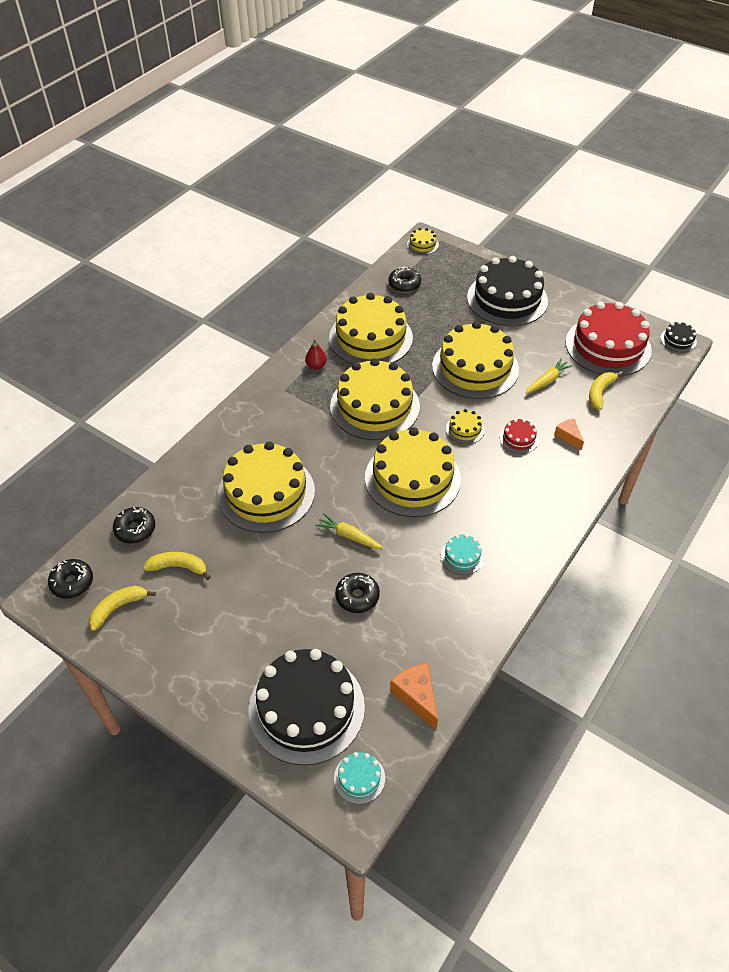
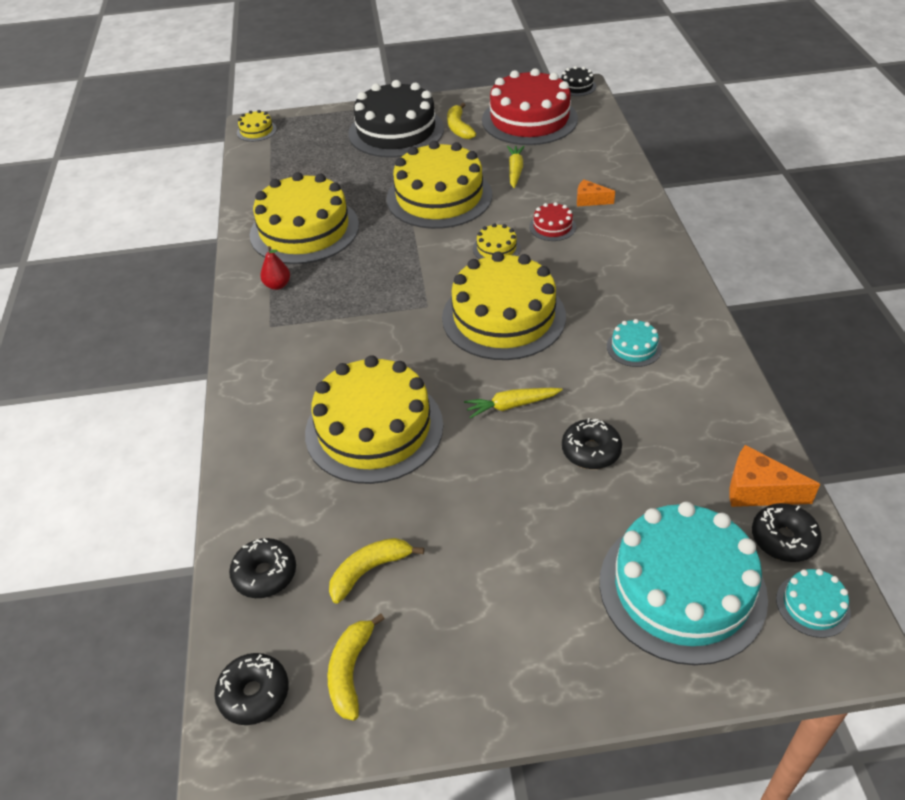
camera: 40 degrees left, 5 degrees down
(306, 708) = (682, 588): black cake -> turquoise cake
(374, 406) = (386, 282): yellow cake -> none
(404, 284) = (281, 170): black donut -> black donut (783, 539)
(600, 393) = (570, 155): yellow banana -> yellow banana (459, 128)

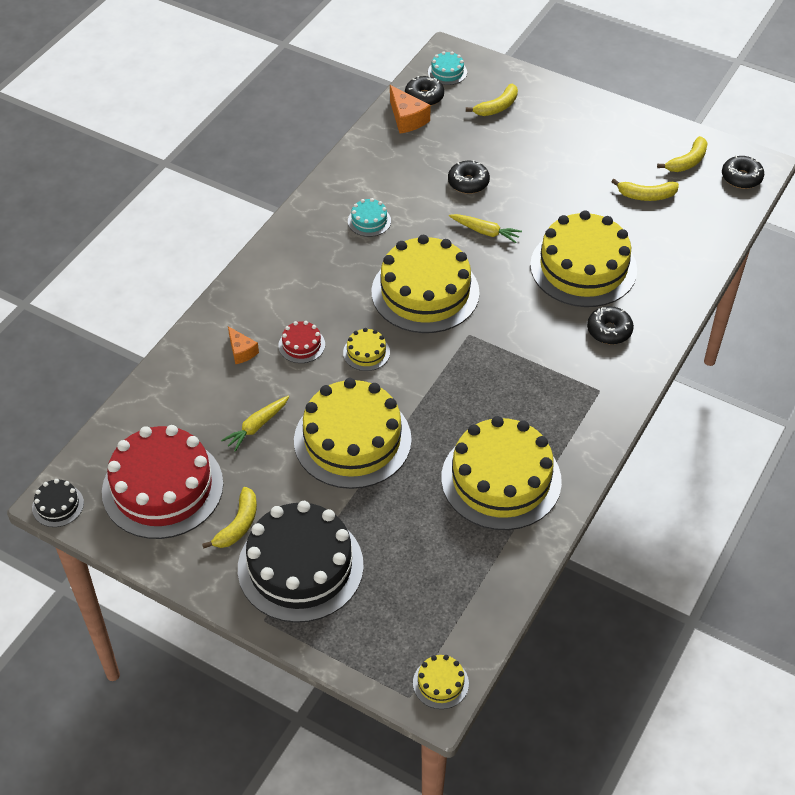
camera: 145 degrees left, 5 degrees up
(265, 574) = (705, 225): black donut -> black donut (609, 330)
(277, 285) = (567, 428): red pear -> none
(682, 588) = (497, 107): turquoise cake -> yellow banana

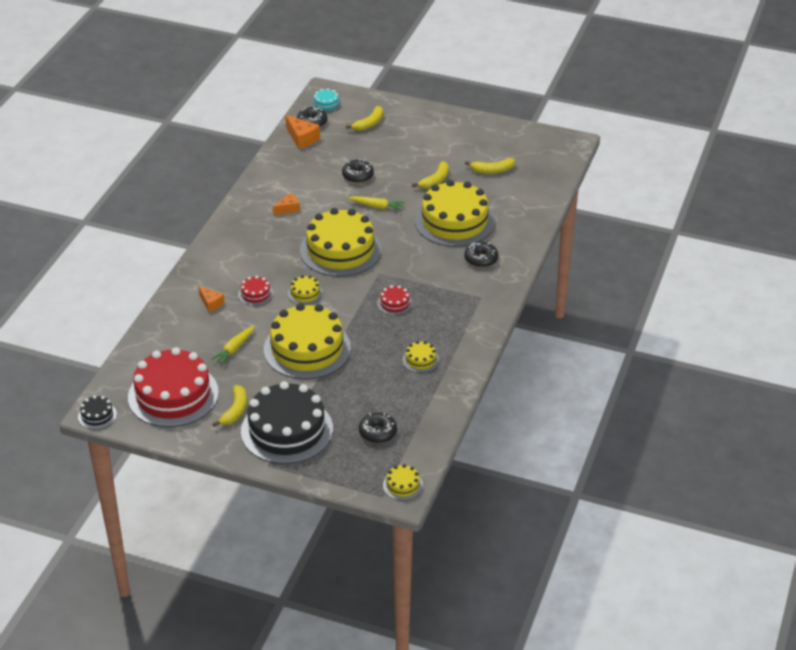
camera: 10 degrees left, 10 degrees down
(369, 221) = (288, 209): turquoise cake -> orange cheese
(481, 384) = (394, 303): none -> red cake
(501, 479) = (420, 360): yellow cake -> yellow cake, size x0.42
(687, 161) = (518, 145): yellow banana -> yellow banana (435, 180)
(741, 178) = (560, 151): black donut -> black donut (378, 432)

